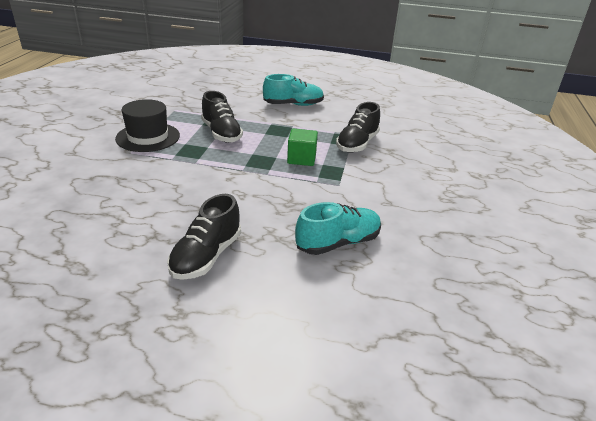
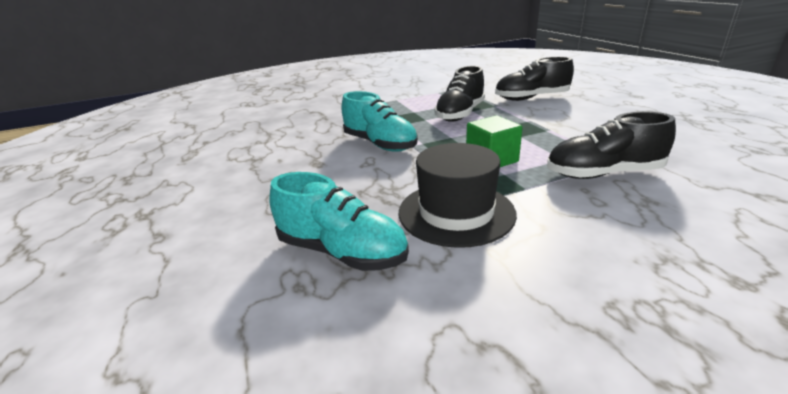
camera: 60 degrees right, 5 degrees down
(148, 137) = (399, 100): black hat -> black hat (456, 212)
(206, 256) = (242, 190): black shoe -> black shoe (531, 98)
(293, 105) = (595, 113): turquoise shoe -> turquoise shoe (380, 144)

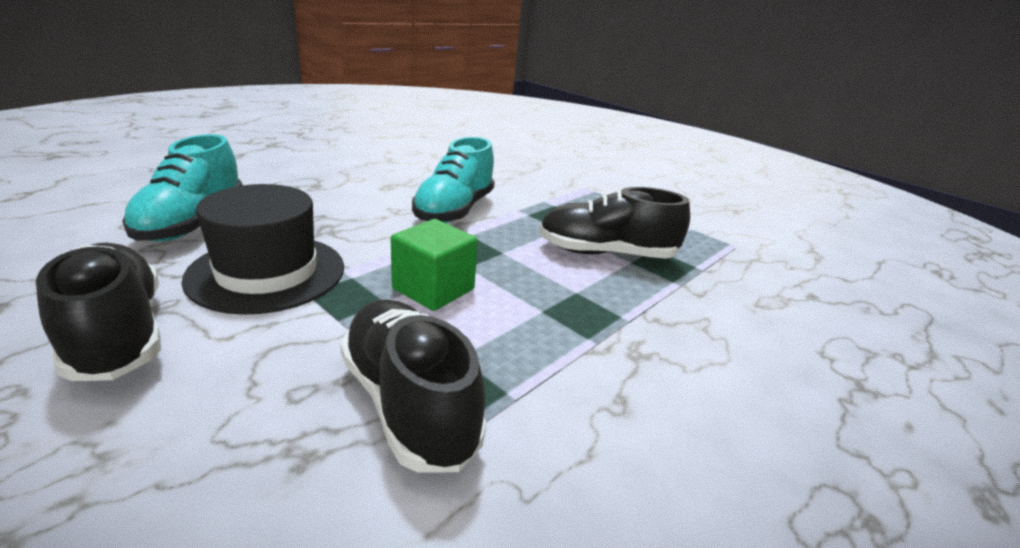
camera: 60 degrees right, 0 degrees up
(531, 98) = (761, 320): black shoe -> black shoe (117, 333)

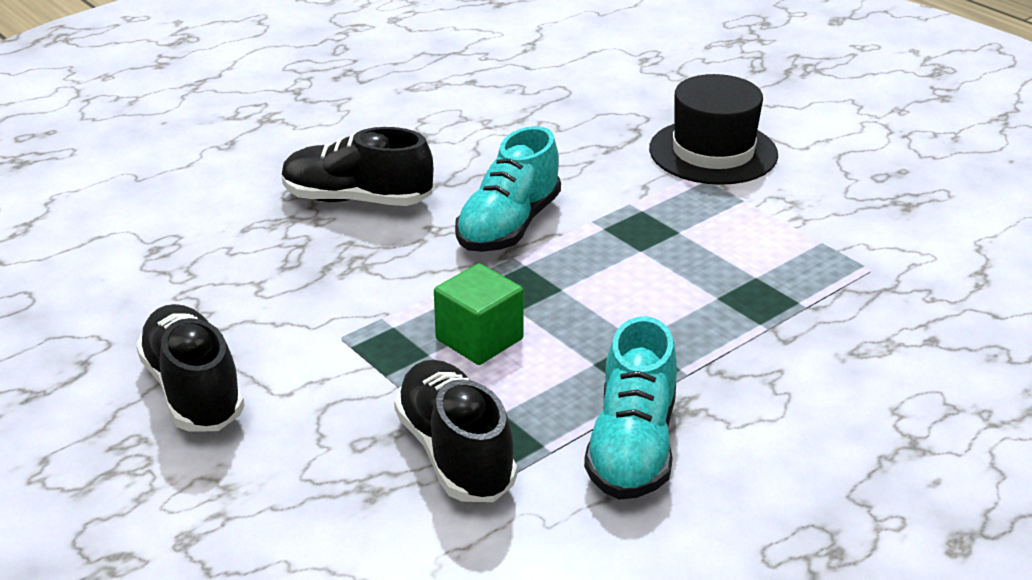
camera: 10 degrees right, 5 degrees up
(192, 222) = (212, 259): turquoise shoe -> turquoise shoe (632, 446)
(267, 272) = (307, 323): black hat -> black hat (713, 152)
(606, 253) = (689, 286): black shoe -> black shoe (357, 200)

